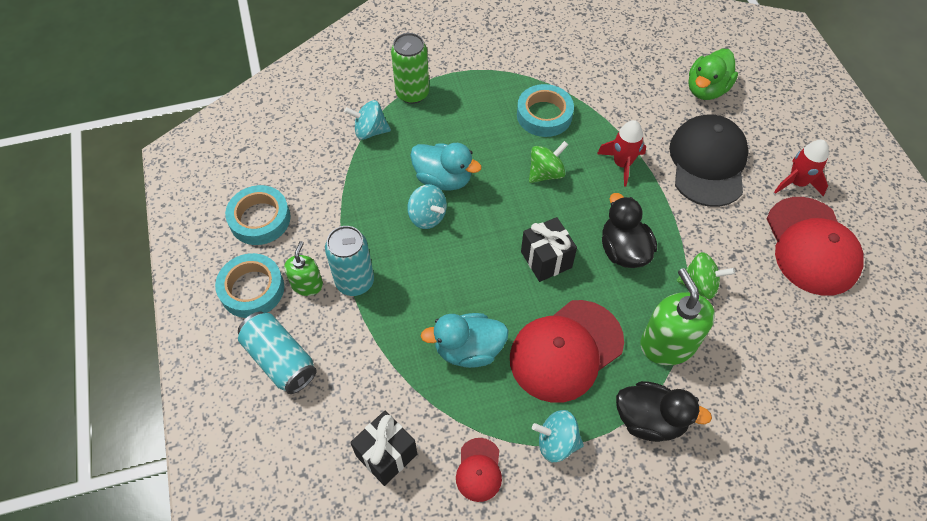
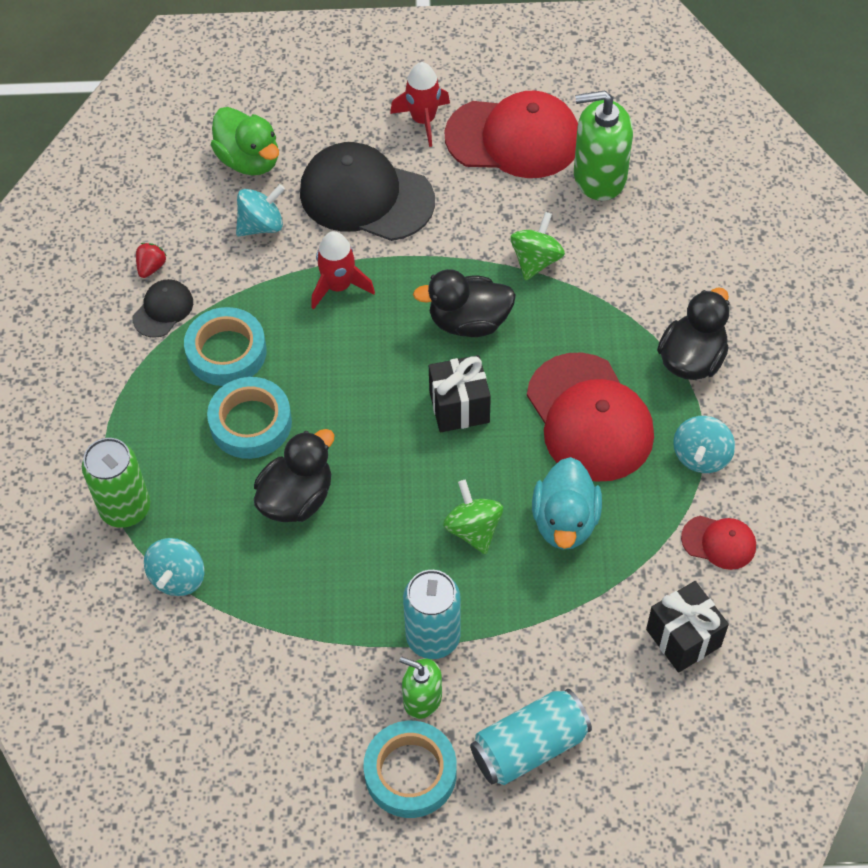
camera: 75 degrees left, 0 degrees up
(260, 219) = (292, 750): turquoise tape -> turquoise tape (251, 423)
(427, 216) = (353, 530): turquoise spinning top -> turquoise spinning top (261, 225)
(443, 179) = (297, 498): turquoise duck -> black duck
(546, 173) = (326, 374): green spinning top -> green spinning top (473, 529)
(564, 75) = (163, 310): none -> black cap
(595, 61) = (151, 267): none -> red strawberry
(668, 344) = (604, 314): green soap dispenser -> green soap dispenser (599, 176)

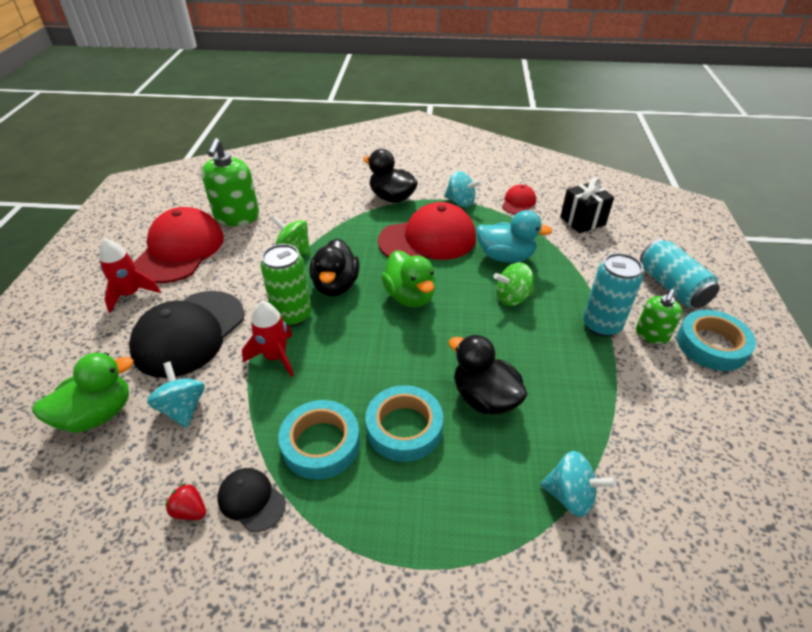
camera: 85 degrees left, 15 degrees down
(125, 508) = (493, 545): green can -> green can (292, 315)
(459, 407) = (409, 296): black gift -> green duck

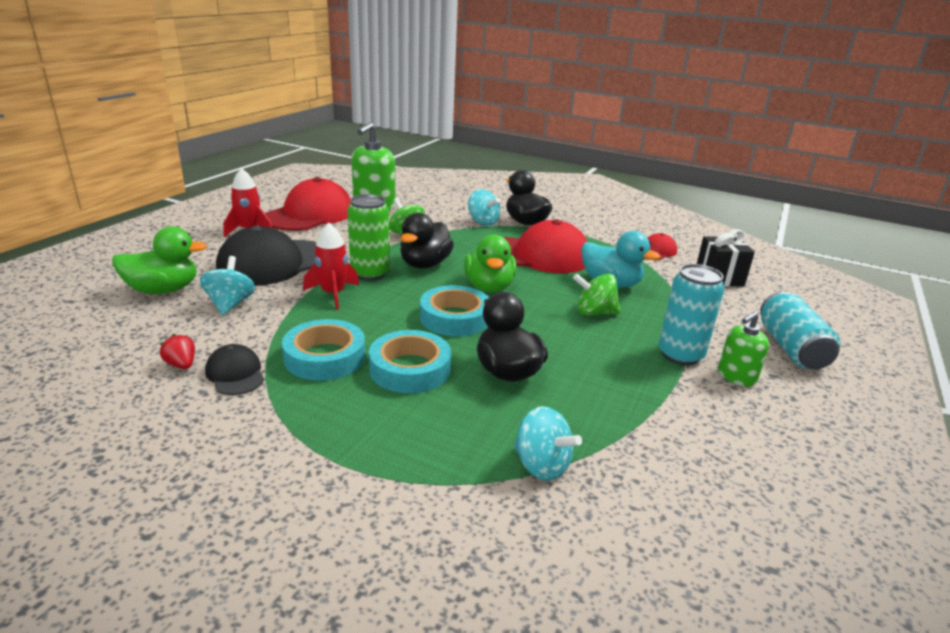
camera: 20 degrees right, 15 degrees down
(460, 202) = (593, 238): turquoise spinning top -> turquoise spinning top (483, 222)
(711, 345) = (807, 403): turquoise tape -> turquoise tape (454, 318)

